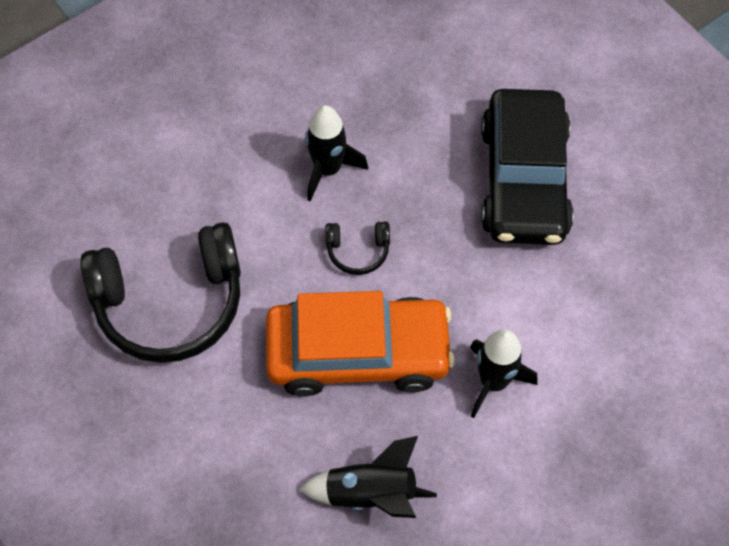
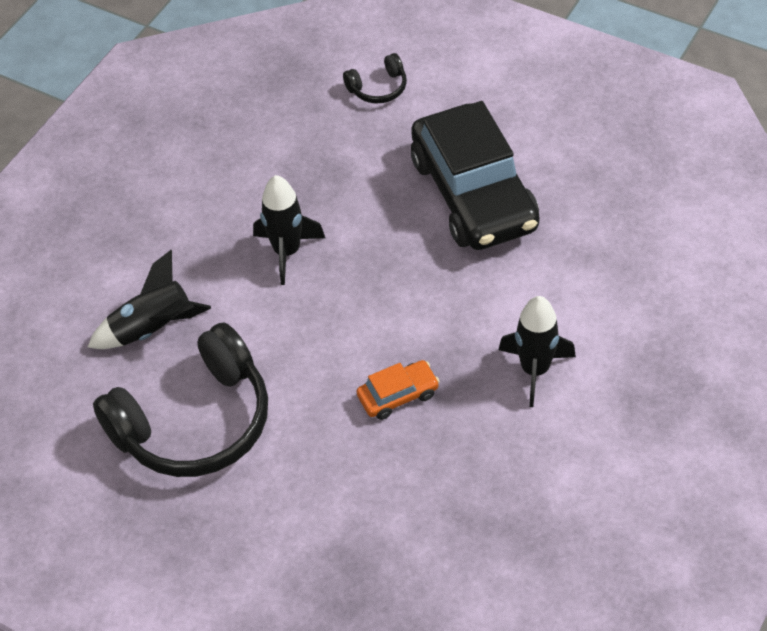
camera: 20 degrees left, 10 degrees down
(358, 251) = (352, 309): black headphones -> black headphones (378, 88)
(358, 353) = (398, 395): orange car -> orange car, size x0.43
(370, 493) = (472, 508): black rocket -> black rocket (153, 328)

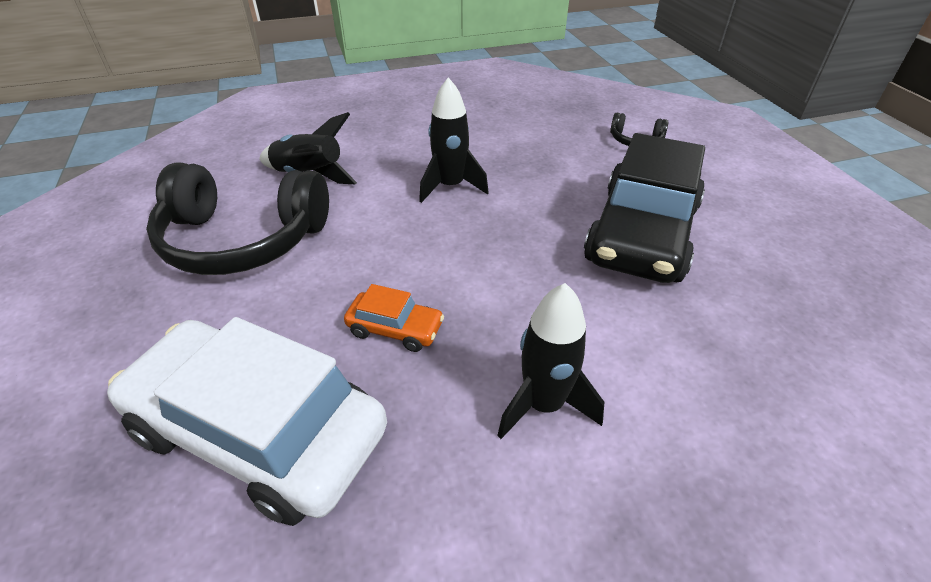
camera: 40 degrees right, 10 degrees down
(402, 513) = (258, 432): none -> white car

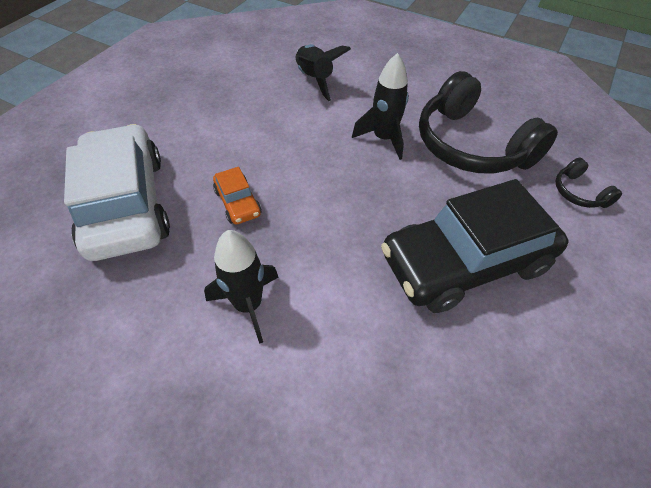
camera: 45 degrees right, 10 degrees up
(242, 240) = (235, 99): black headphones -> black headphones (471, 145)

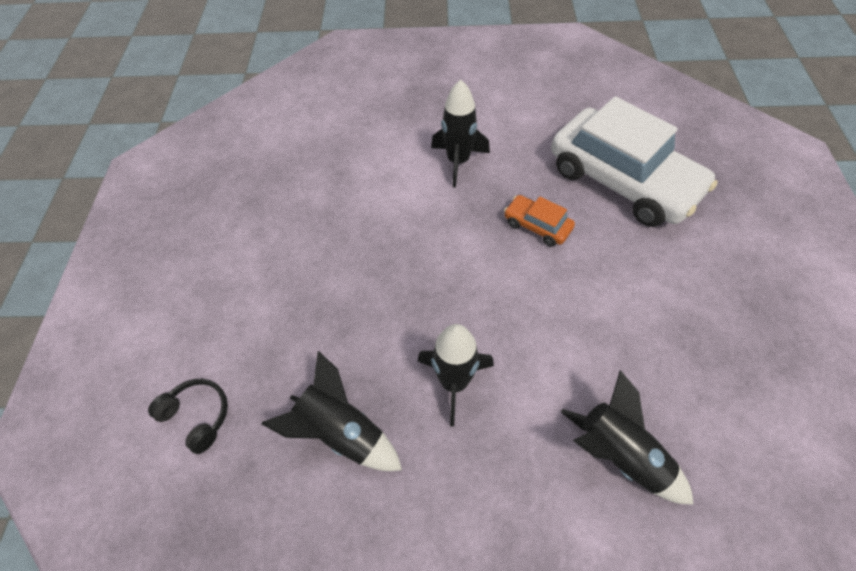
camera: 155 degrees right, 5 degrees up
(465, 262) = (309, 268): black car -> none
(471, 145) = (342, 431): black headphones -> black rocket

